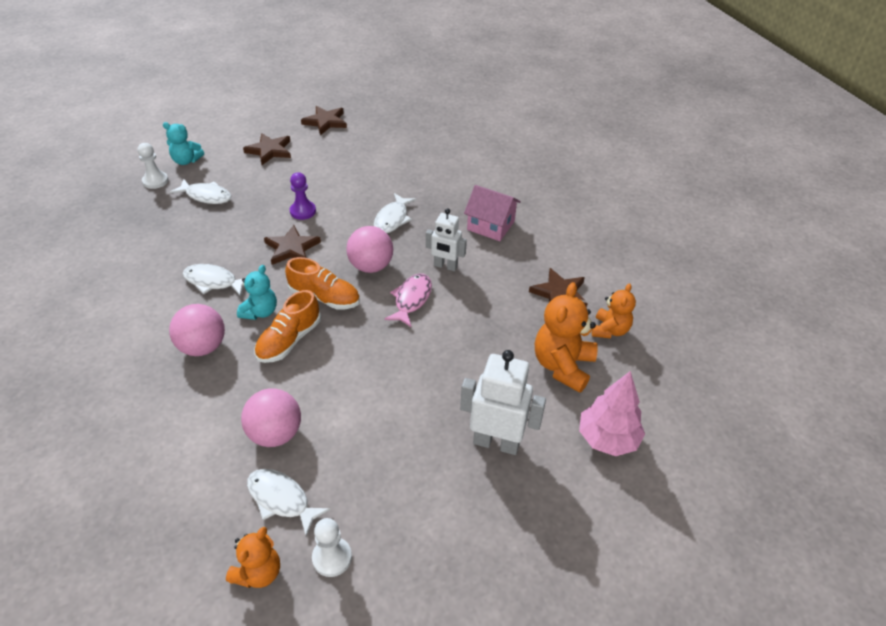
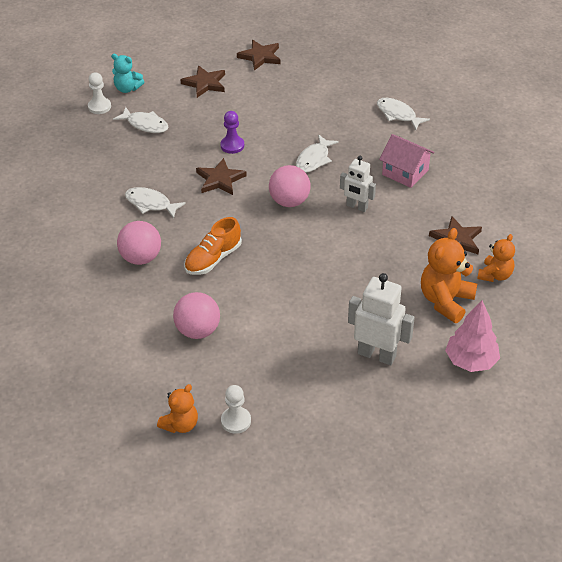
camera: 10 degrees right, 0 degrees up
(260, 312) = (190, 233): turquoise teddy bear -> none
(281, 499) = (200, 378): white fish -> white fish (398, 114)
(324, 297) = (246, 225): orange shoe -> none
(411, 299) = (322, 234): pink fish -> none

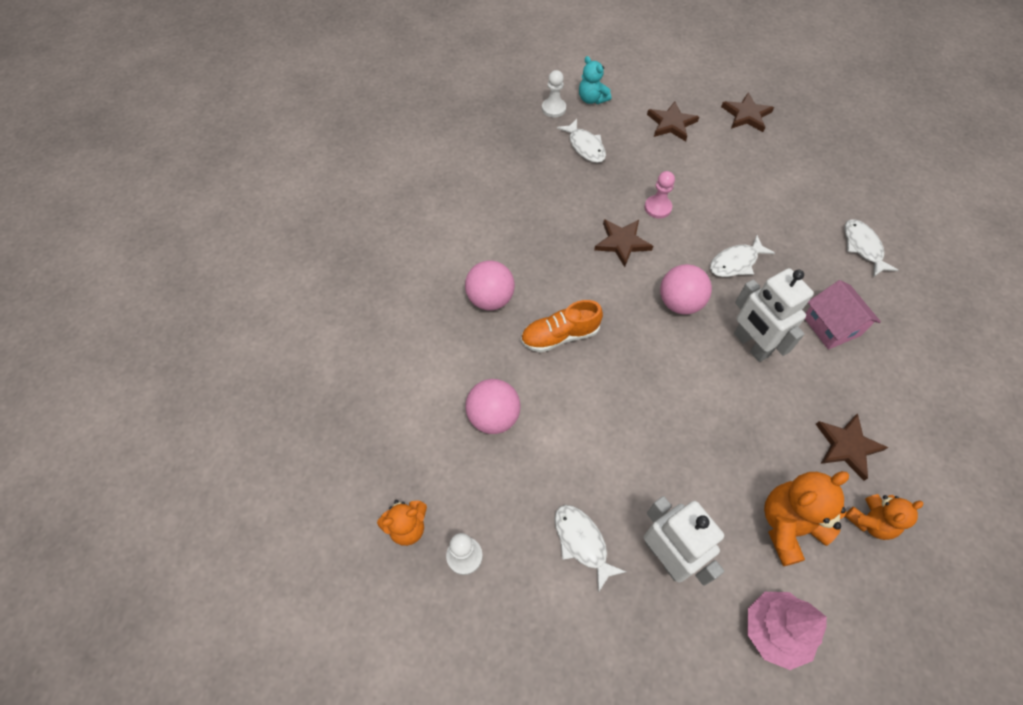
camera: 30 degrees right, 15 degrees up
(151, 204) = (537, 240): white fish -> white fish (582, 542)
(232, 145) = (657, 208): purple pawn -> pink pawn
(356, 207) = (751, 345): white robot -> white robot, size x1.56

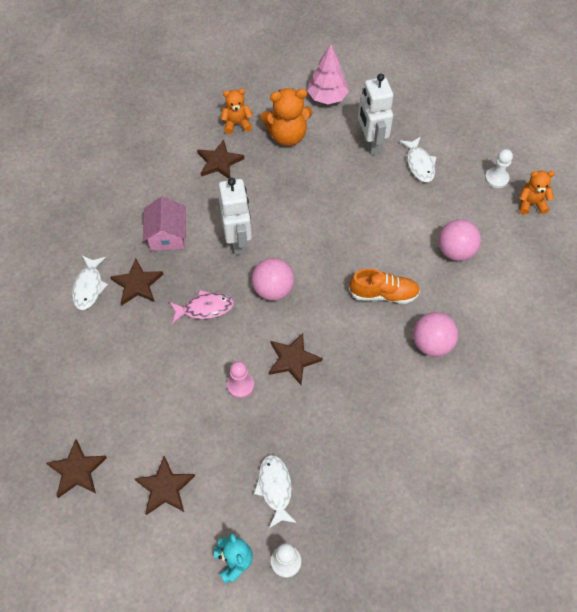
camera: 160 degrees left, 0 degrees up
(736, 262) = (204, 308): white fish -> pink fish
(819, 264) = (137, 284): none -> brown star

